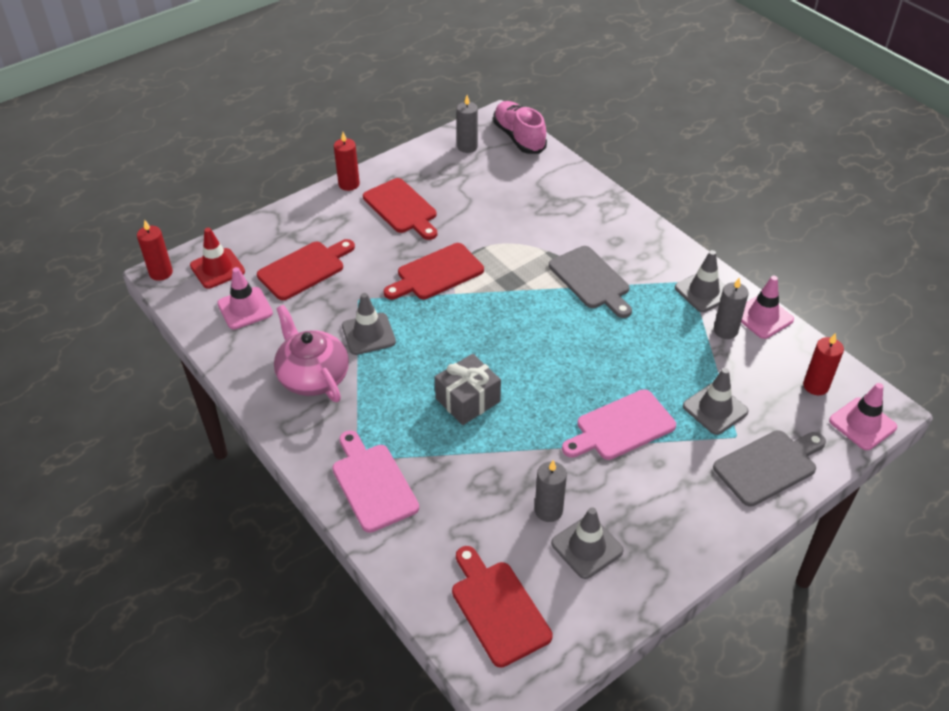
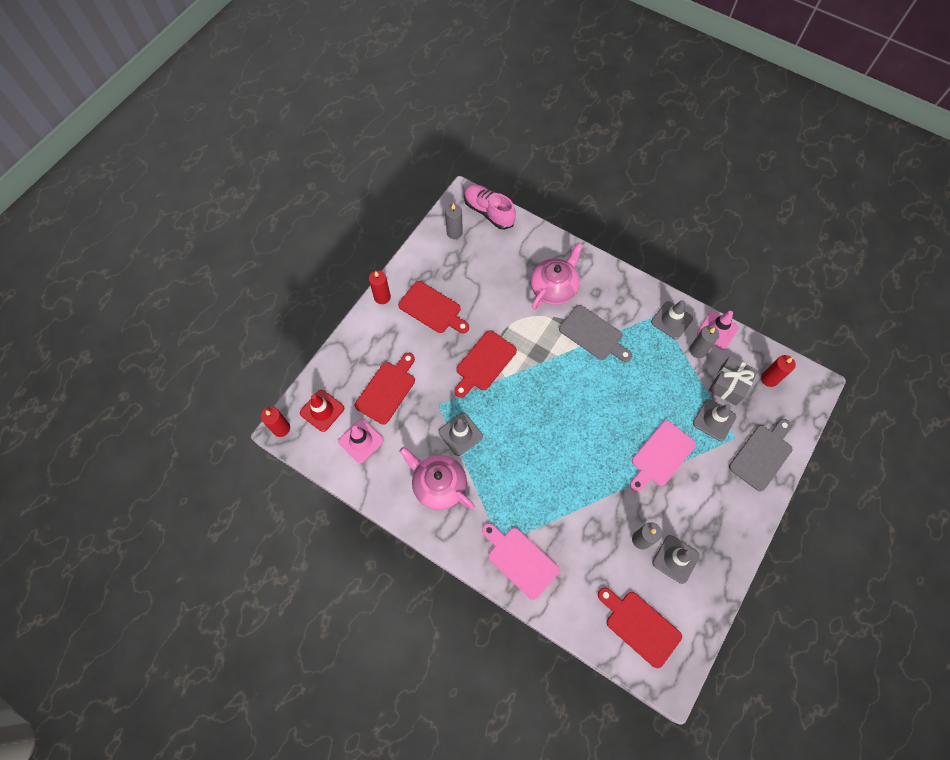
camera: 20 degrees left, 20 degrees up
(468, 400) = (553, 468): grey gift -> grey gift (728, 385)
(563, 224) = (554, 288): none -> pink teapot
(862, 424) = (807, 401): pink traffic cone -> none

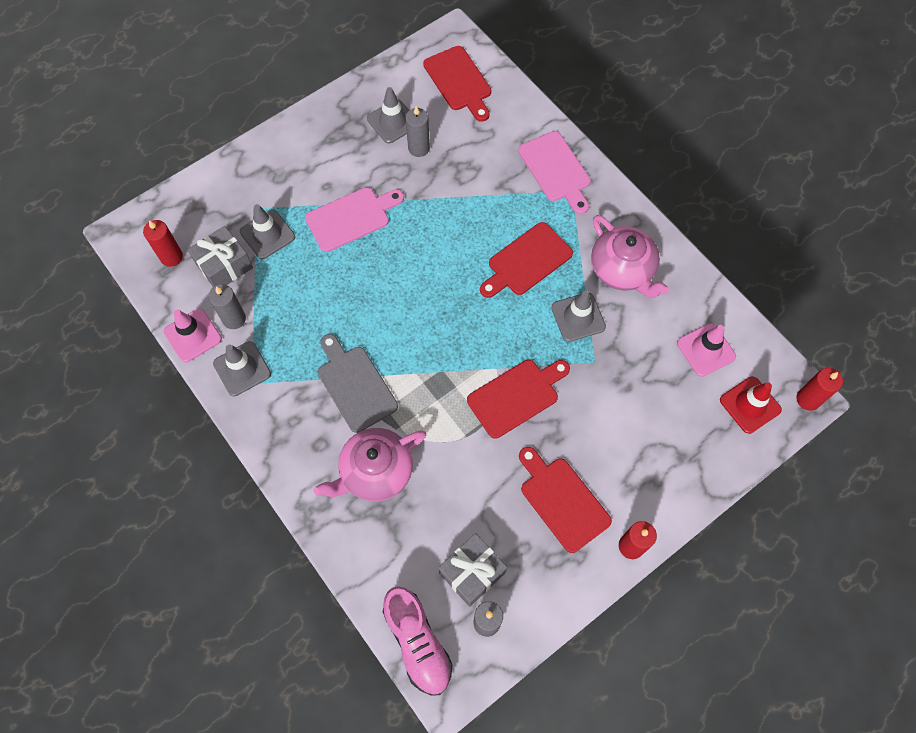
camera: 160 degrees left, 0 degrees up
(387, 390) = (657, 403): red cutting board -> red cutting board (526, 261)
(472, 253) = (472, 573): none -> grey gift
(762, 455) = (238, 182): grey cutting board -> none

